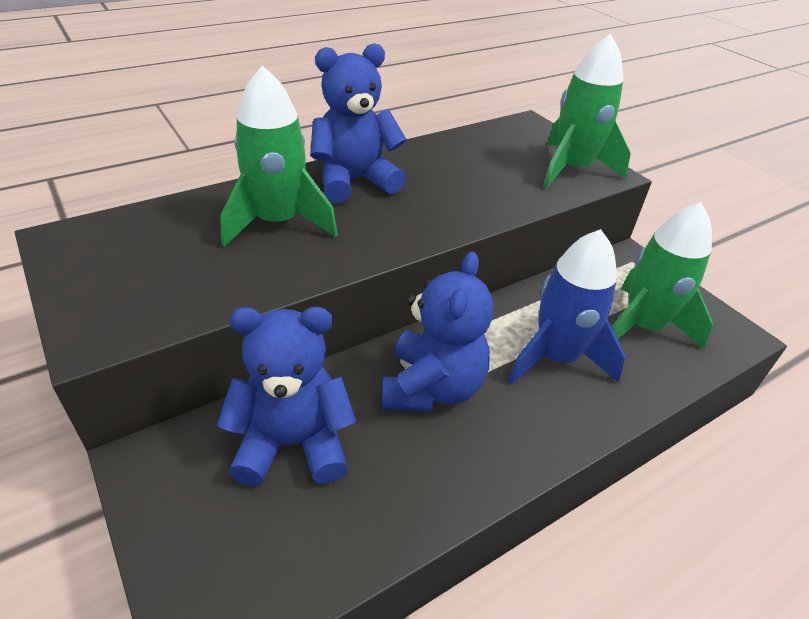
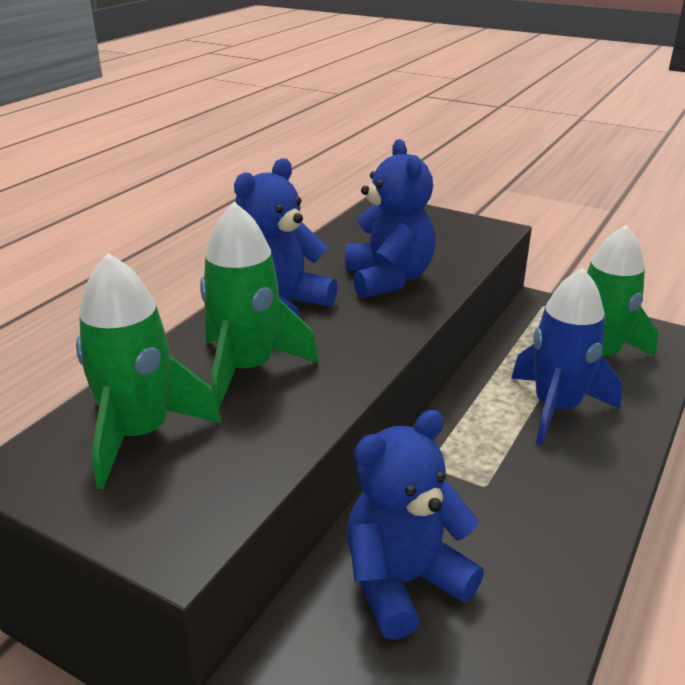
camera: 25 degrees left, 10 degrees down
(432, 387) = (479, 477): blue teddy bear -> blue teddy bear (388, 279)
(572, 169) = (462, 235): green rocket -> green rocket (140, 434)

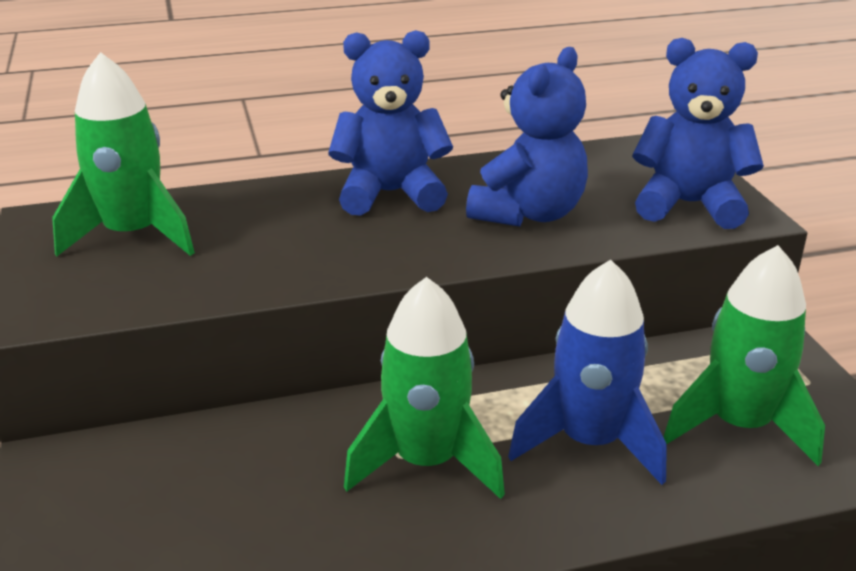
camera: 45 degrees right, 0 degrees up
(247, 369) = (275, 228): green rocket -> green rocket (426, 462)
(403, 582) = (213, 475): blue teddy bear -> blue teddy bear (689, 205)

